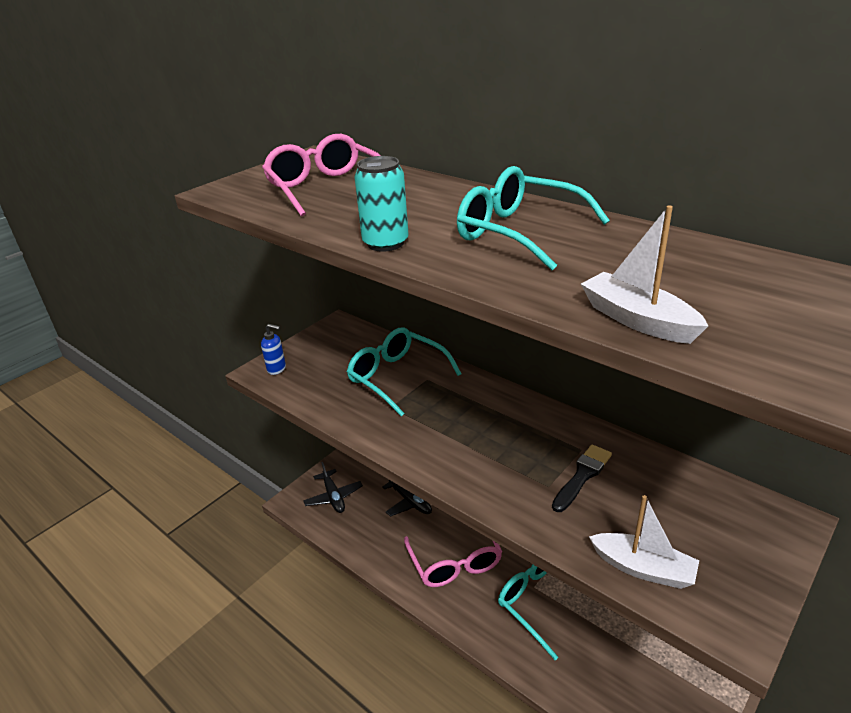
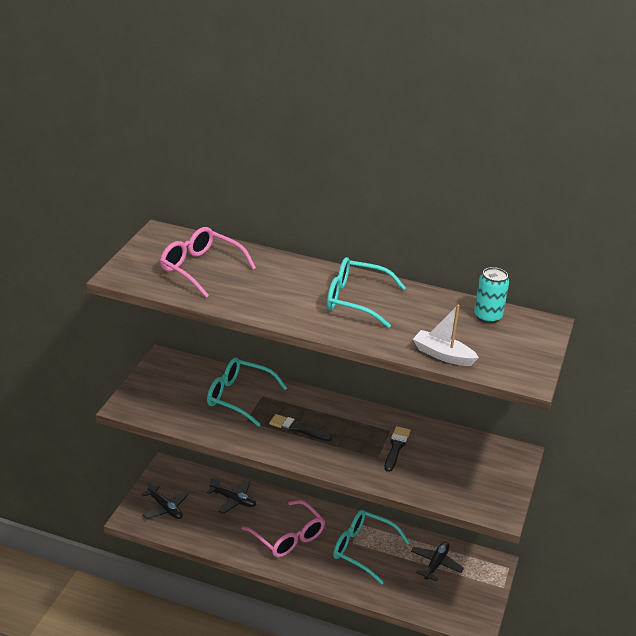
camera: 25 degrees left, 0 degrees up
(277, 369) = (137, 403): blue soap dispenser -> none
(385, 243) = (279, 316): turquoise can -> turquoise can (487, 316)
(451, 427) = (297, 428): none -> black brush
(642, 647) = (436, 564): none -> black plane
(643, 568) = (447, 493): white boat -> none

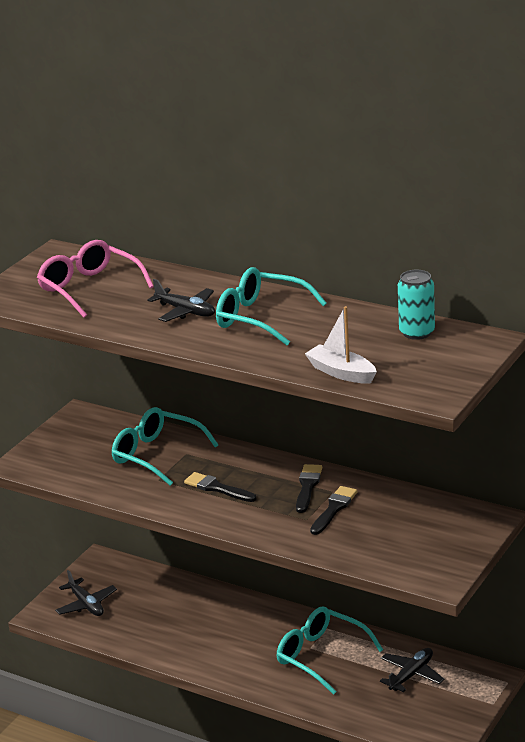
camera: 15 degrees right, 5 degrees down
(233, 500) = (172, 597): black plane -> black plane (186, 311)
(288, 537) = (230, 640): pink glasses -> none
(369, 426) = (307, 486): none -> black brush

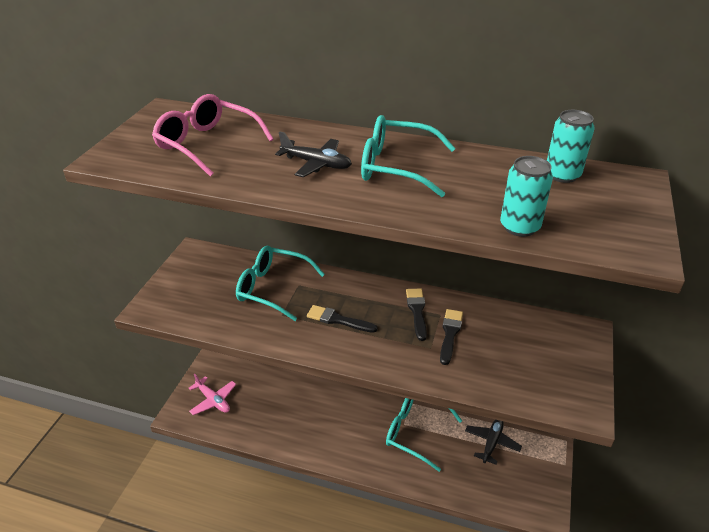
camera: 15 degrees left, 10 degrees up
(86, 604) = (213, 400): black plane -> pink plane
(341, 373) = (519, 227): white boat -> turquoise can

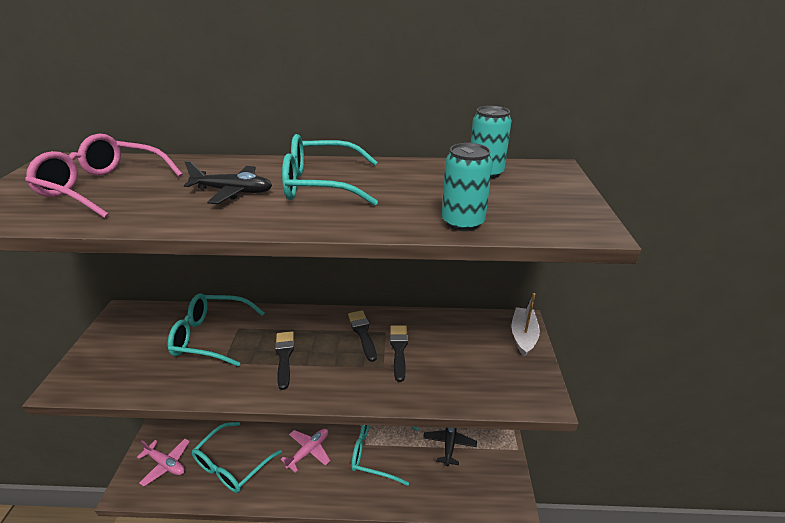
camera: 15 degrees left, 5 degrees down
(272, 415) = (231, 465): none -> turquoise glasses
(338, 320) = (284, 356): black brush -> black brush turned 75 degrees clockwise
(346, 418) = (309, 451): none -> pink plane
(585, 345) = (523, 336): none -> white boat

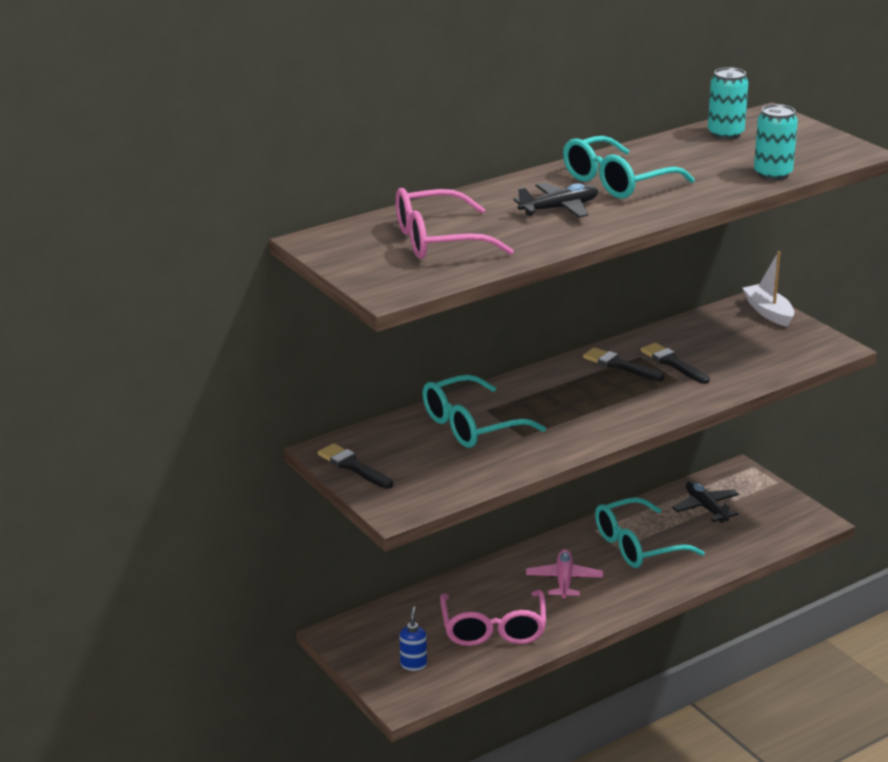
camera: 35 degrees left, 5 degrees down
(166, 464) = (413, 664): pink plane -> blue soap dispenser
(231, 465) = (493, 629): turquoise glasses -> pink glasses
(284, 356) = (575, 409): black brush -> black brush (353, 466)

